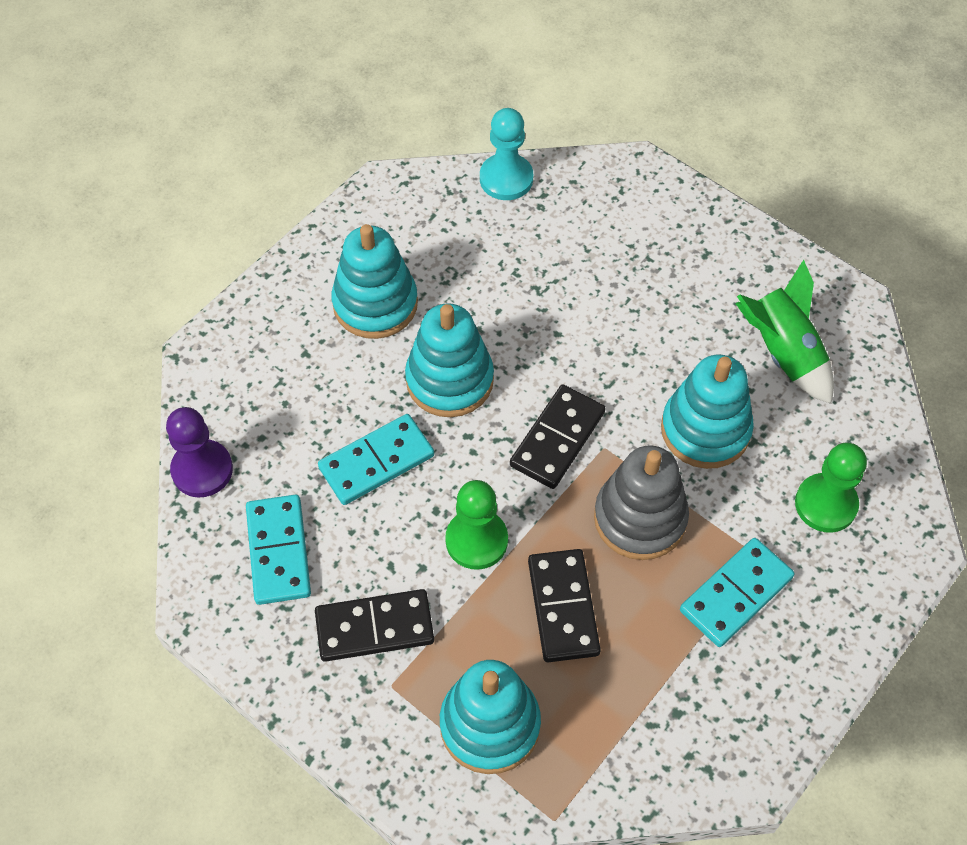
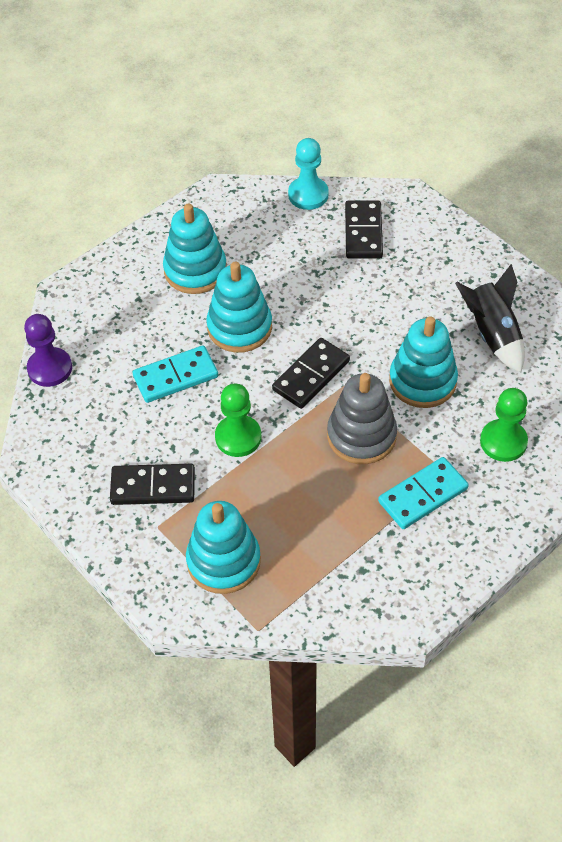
camera: 10 degrees right, 5 degrees down
(278, 551) = (94, 428): turquoise domino -> none
(562, 607) = (292, 489): black domino -> black domino (363, 232)
(783, 353) = (492, 334): green rocket -> black rocket

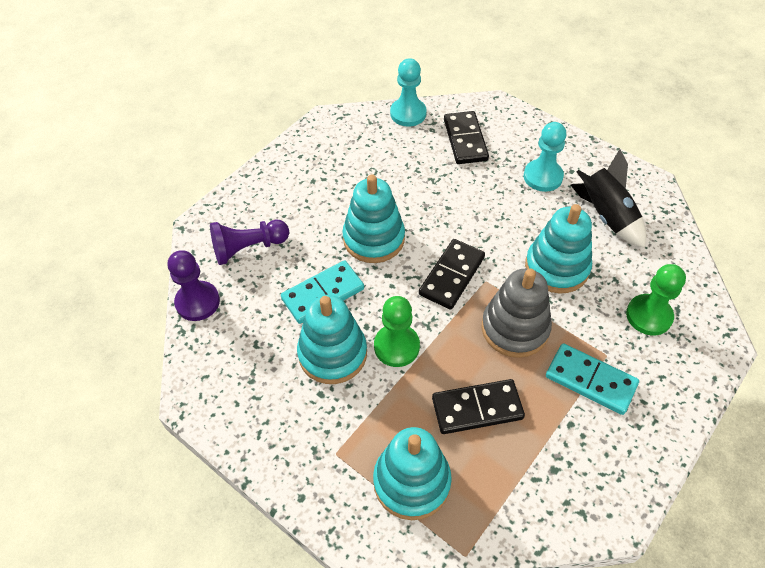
camera: 10 degrees left, 0 degrees up
(109, 321) = (248, 248): none -> purple pawn
(153, 486) = (322, 410): black domino -> black domino (477, 408)
(195, 270) = (321, 191): turquoise stacking toy -> turquoise stacking toy (332, 354)
(423, 495) = (590, 380): turquoise domino -> turquoise domino turned 75 degrees clockwise
(436, 283) = (543, 177): none -> turquoise pawn

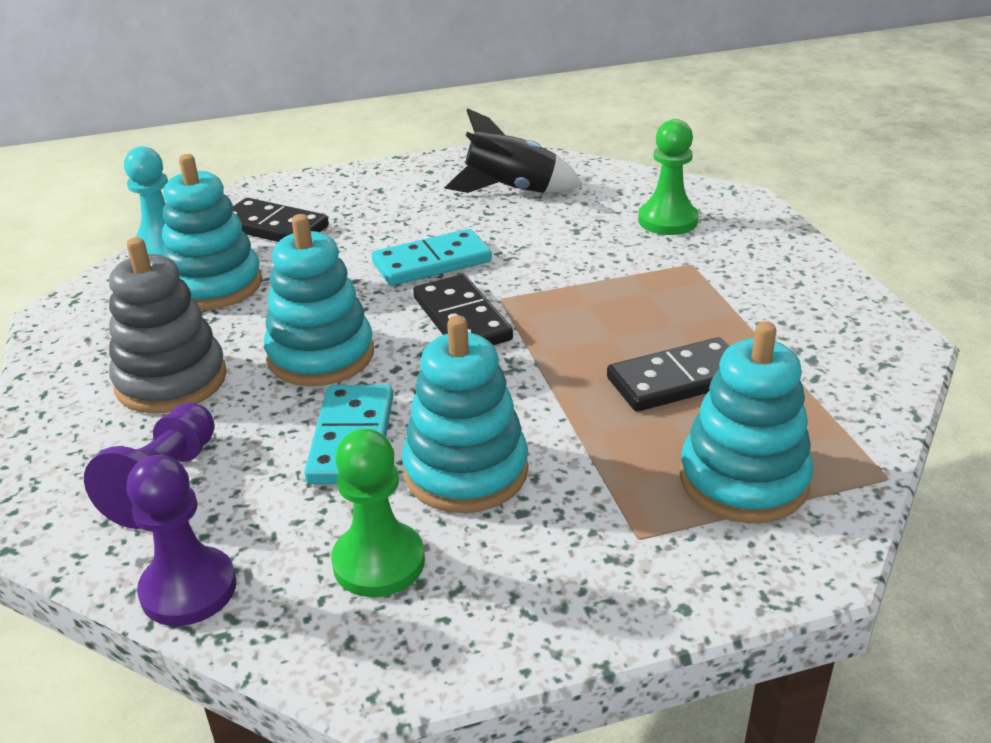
camera: 55 degrees left, 20 degrees down
(396, 346) = (518, 407): green pawn -> green pawn (379, 562)
(477, 408) = (678, 380): black domino -> black domino turned 45 degrees clockwise
(515, 328) = (592, 306): grey stacking toy -> grey stacking toy (171, 381)
(543, 177) = (405, 203): turquoise pawn -> none
(556, 267) = (540, 246): turquoise stacking toy -> turquoise stacking toy (214, 285)
(590, 380) = (714, 287): turquoise domino -> turquoise domino (432, 263)

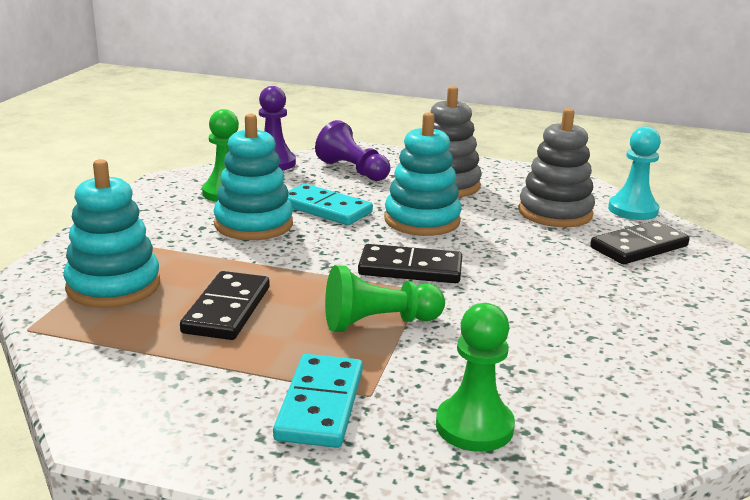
camera: 120 degrees right, 10 degrees down
(214, 285) = (555, 213): turquoise stacking toy -> grey stacking toy
(432, 263) = (511, 284): turquoise domino -> turquoise domino (320, 405)
(511, 191) = (635, 366): black rocket -> none
(589, 297) = (378, 323): none -> green pawn

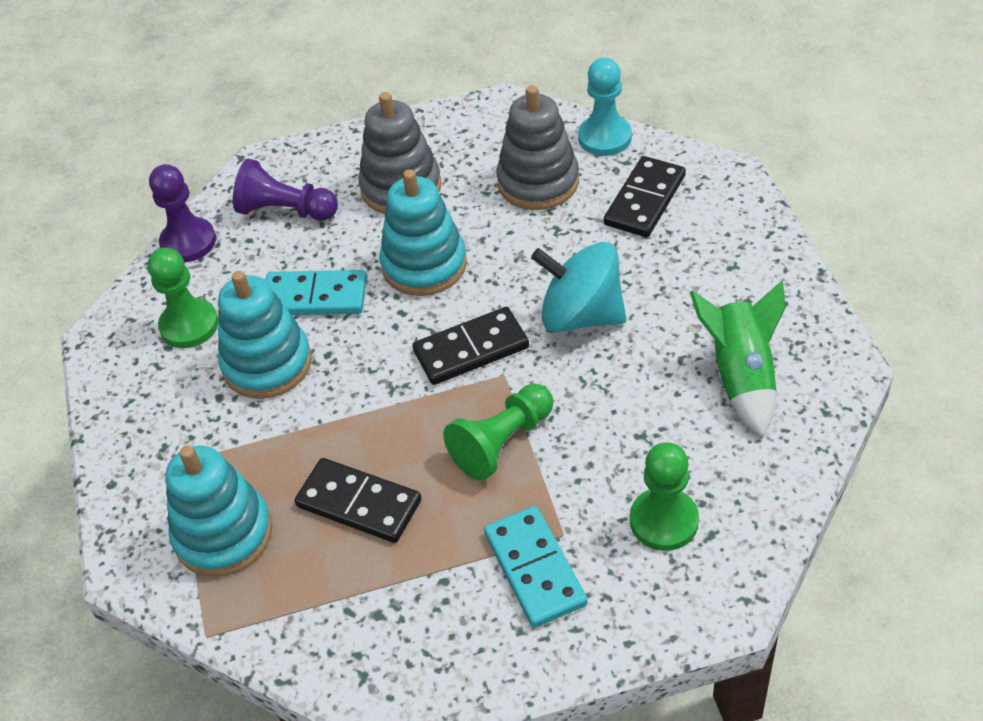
camera: 25 degrees left, 25 degrees up
(227, 310) = (359, 503): black domino -> black domino turned 45 degrees counterclockwise
(522, 283) = (581, 315): none -> turquoise spinning top
(642, 368) = (741, 377): none -> green rocket

